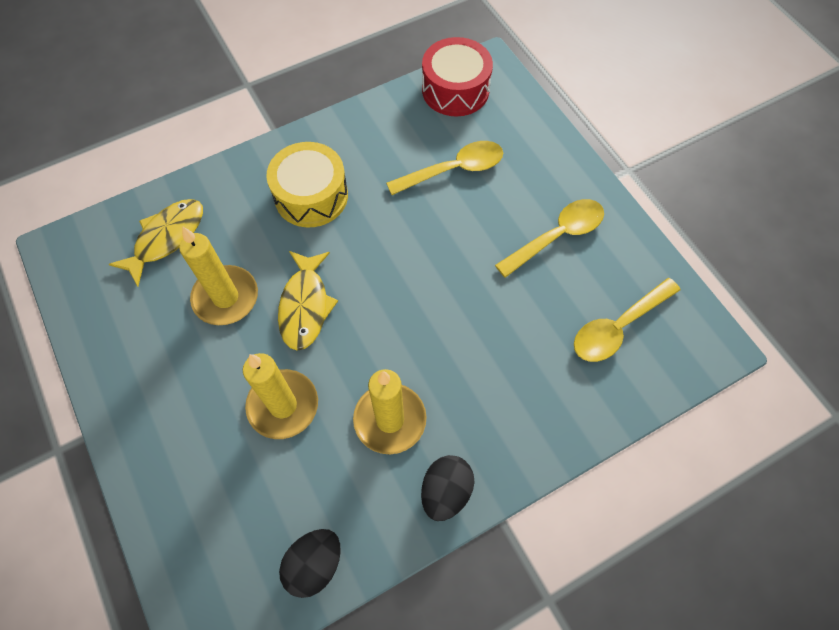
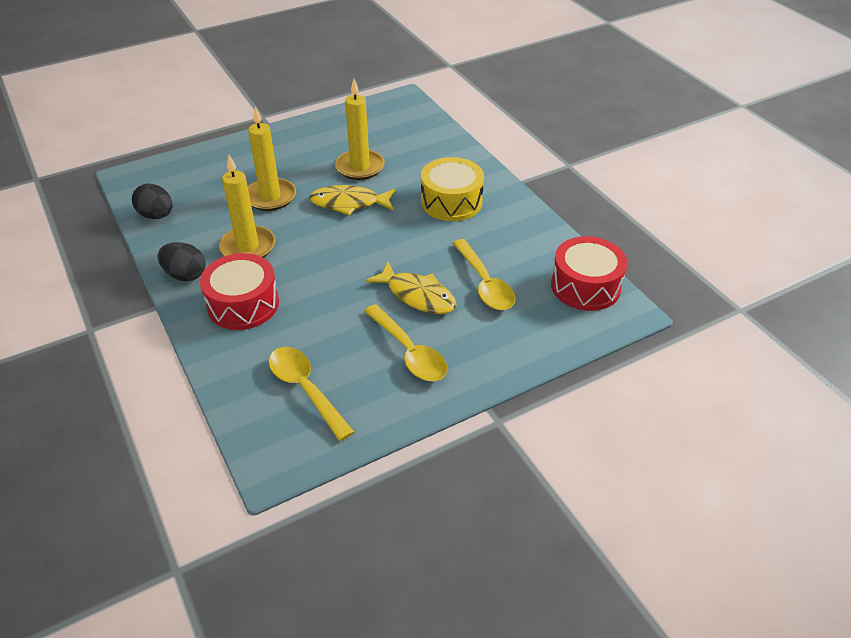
camera: 90 degrees right, 20 degrees down
(166, 238) = (411, 138): yellow fish -> yellow fish (417, 295)
(497, 409) = (243, 304): none -> red drum

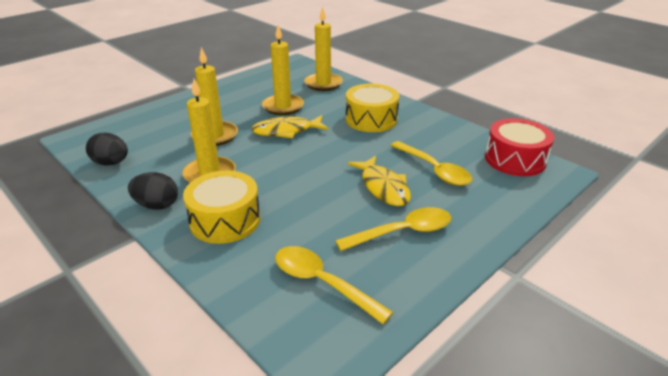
camera: 15 degrees left, 10 degrees down
(243, 304) = (225, 220): red drum -> yellow drum
(409, 352) = (402, 232): yellow spoon -> yellow spoon turned 60 degrees counterclockwise
(417, 295) = (383, 187): yellow fish -> yellow fish turned 45 degrees clockwise
(421, 139) = (323, 84): none -> yellow candle

